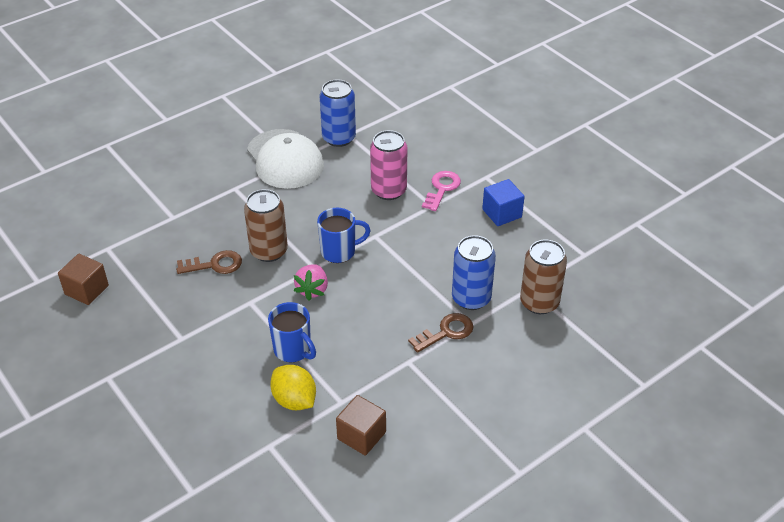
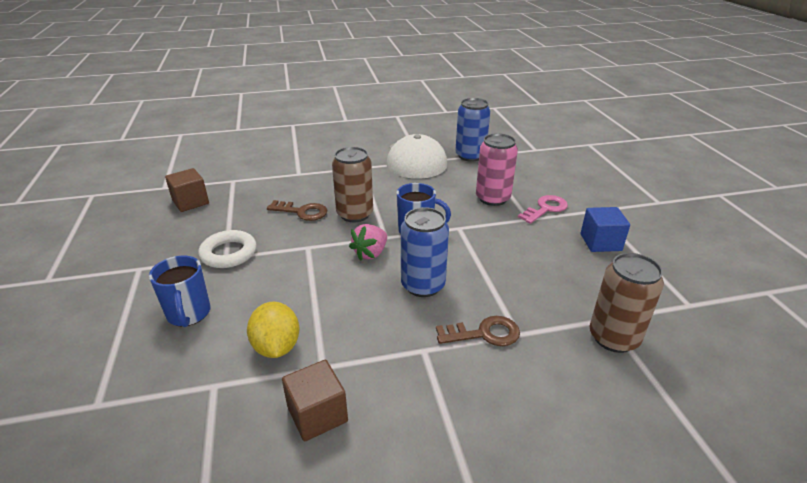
camera: 25 degrees right, 10 degrees down
(180, 333) = (229, 253): none -> white ring
(293, 350) = (313, 298): blue mug -> blue mug (189, 314)
(471, 298) = (531, 308): blue can -> blue can (423, 285)

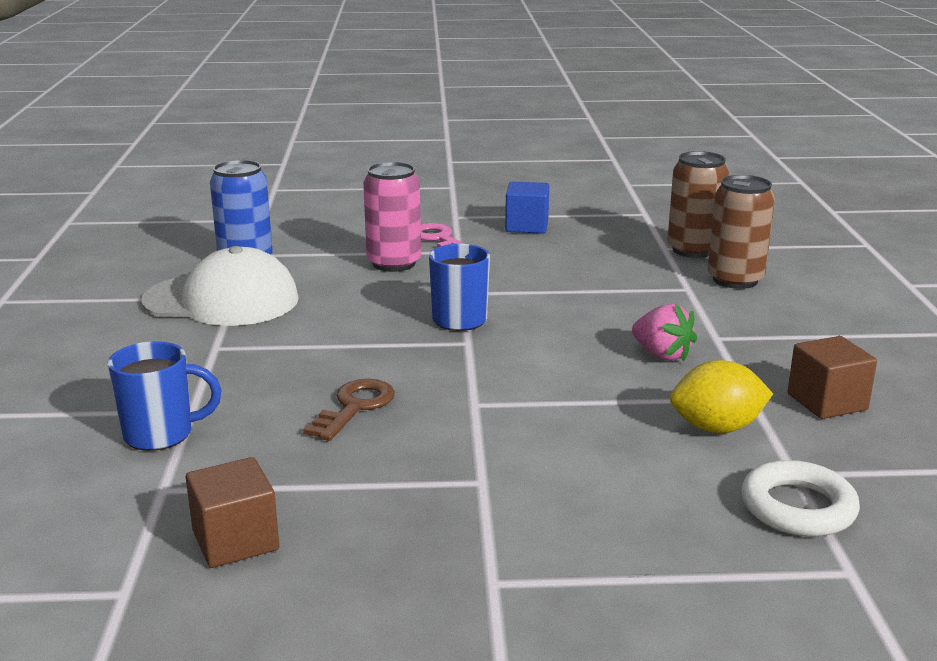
camera: 80 degrees left, 10 degrees down
(189, 314) = (642, 506): blue mug -> blue mug (161, 434)
(229, 253) = (470, 478): white ring -> white ring (798, 507)
(355, 214) = (388, 361): brown can -> brown can (735, 280)
(370, 253) = (509, 355): pink strawberry -> pink strawberry (662, 354)
(423, 285) = (594, 327): blue can -> none
(484, 334) = (688, 304): brown key -> none

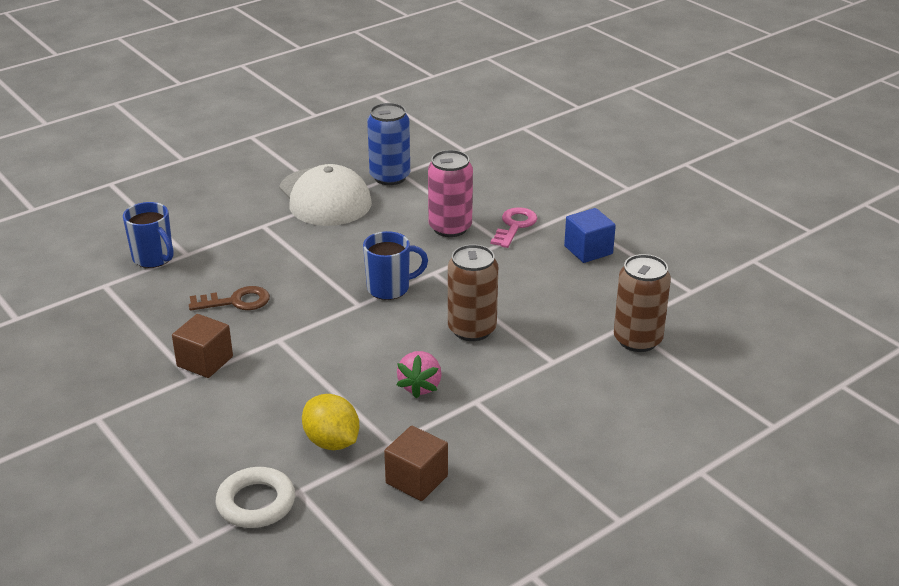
camera: 55 degrees right, 10 degrees up
(235, 540) = (76, 327): brown cube -> brown cube (205, 361)
(735, 280) = (597, 378): brown can -> brown can (472, 329)

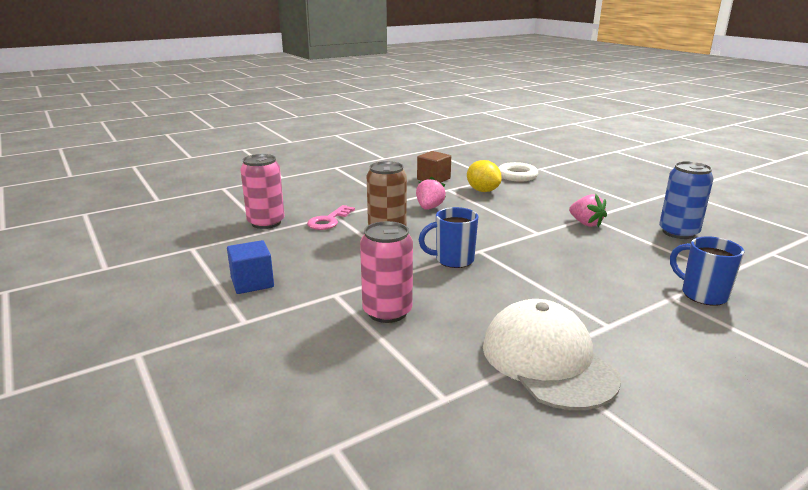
camera: 175 degrees left, 10 degrees down
(205, 361) = (586, 223): brown cube -> pink strawberry
(236, 301) = (588, 256): brown key -> none
(390, 177) = (461, 392): blue can -> blue can (678, 232)
(515, 226) = (313, 310): pink key -> pink key (329, 221)
(637, 340) = (266, 223): brown can -> pink can

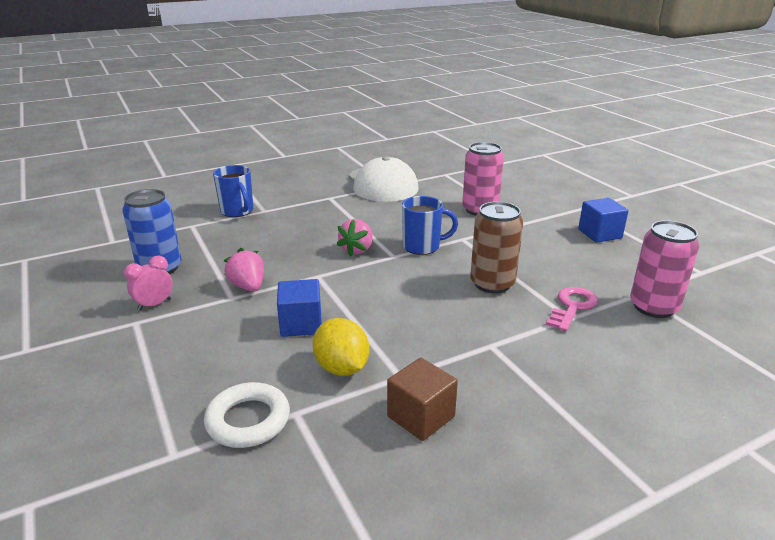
camera: 175 degrees left, 5 degrees up
(429, 208) = (438, 326): pink strawberry -> pink strawberry (357, 250)
(523, 206) = (301, 324): none -> blue cube
(639, 211) = (154, 304): none -> pink clock

